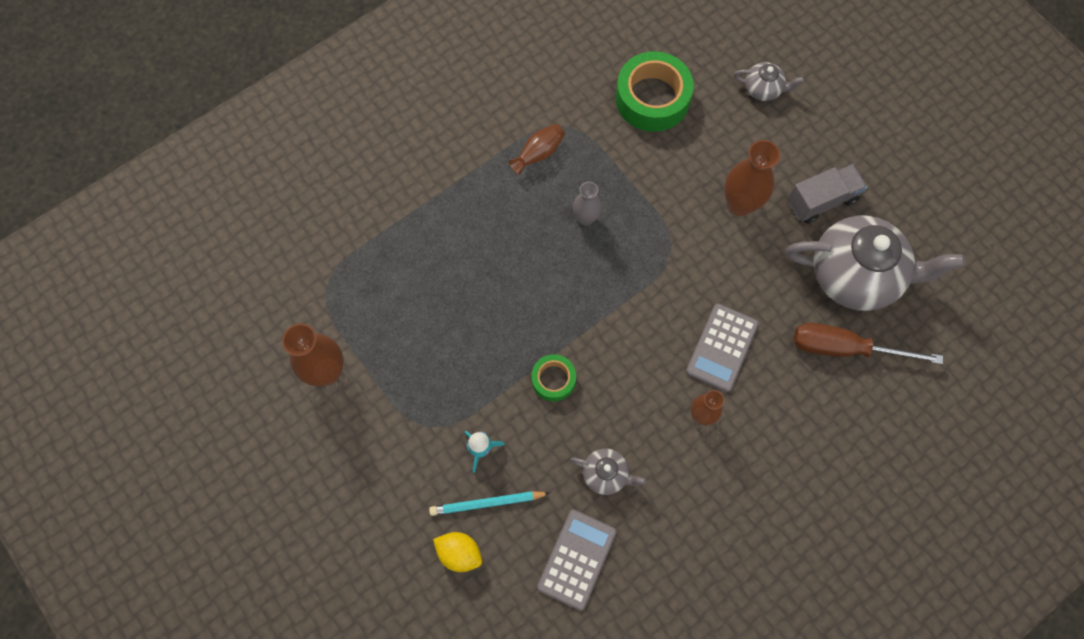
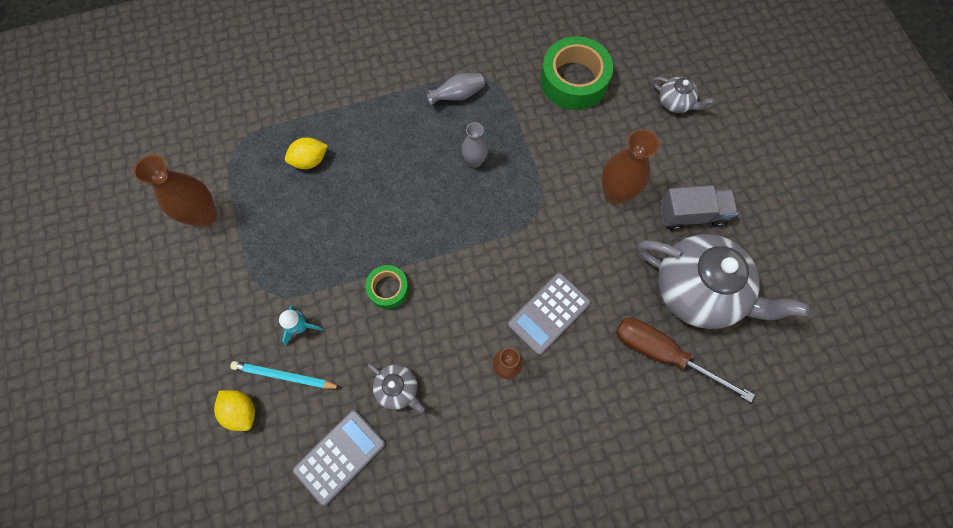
camera: 20 degrees right, 0 degrees up
(413, 275) = (310, 160): none -> yellow lemon
(538, 154) = (458, 95): brown vase -> grey vase

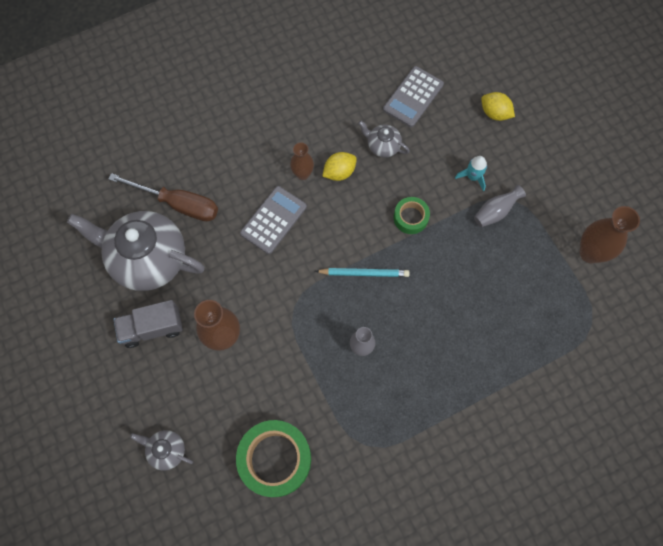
camera: 170 degrees right, 0 degrees up
(284, 375) = (472, 141): turquoise pencil -> turquoise pencil (364, 273)
(310, 160) = (517, 321): yellow lemon -> yellow lemon (339, 172)
(458, 95) = (393, 419): grey vase -> grey vase (495, 212)

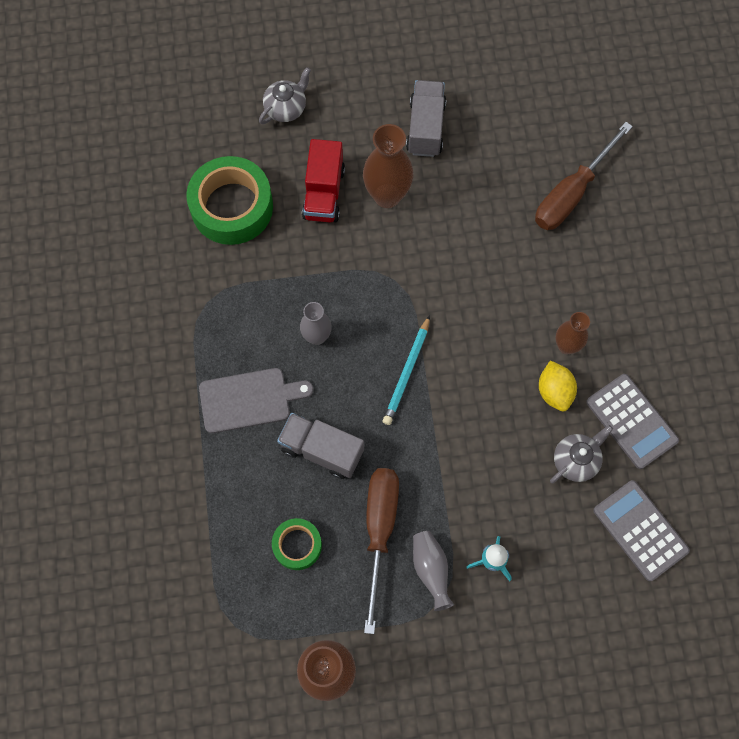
camera: 110 degrees right, 0 degrees up
(148, 259) = (511, 144): grey teapot -> none
(237, 388) = (324, 193): none -> red truck
(273, 220) = (514, 292): grey calculator -> grey calculator (631, 421)
(410, 217) = (460, 457): green tape -> green tape (297, 545)
(430, 379) = (249, 400): none -> grey cutting board
(446, 311) = (322, 450): none -> grey truck
(485, 253) = (379, 531): none -> brown screwdriver
(494, 113) = (580, 635): yellow lemon -> none

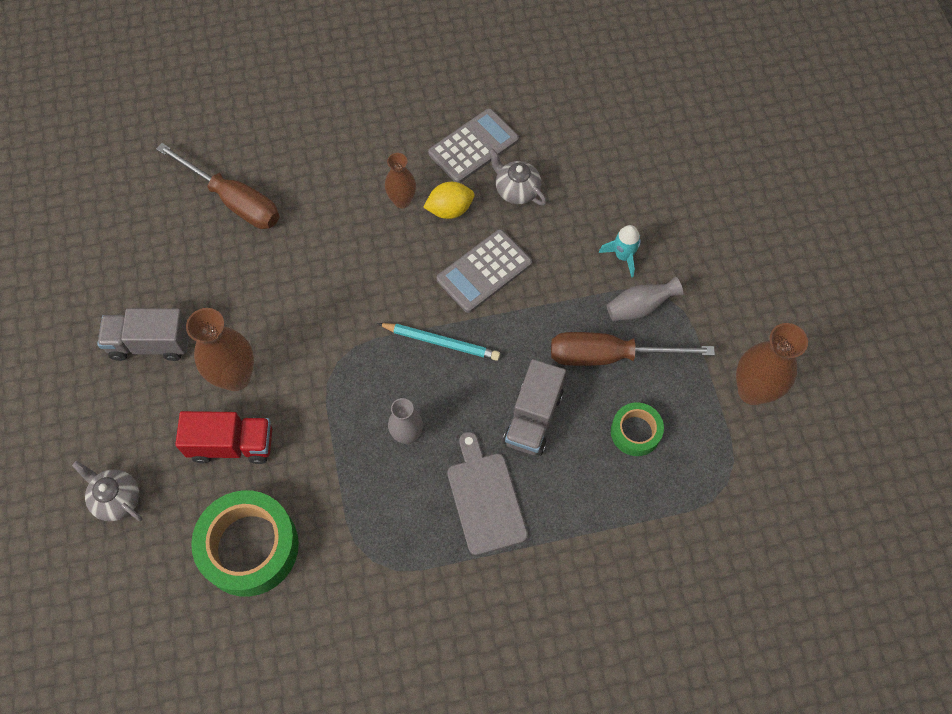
camera: 95 degrees left, 5 degrees down
(640, 530) = (575, 139): grey calculator -> grey calculator (484, 271)

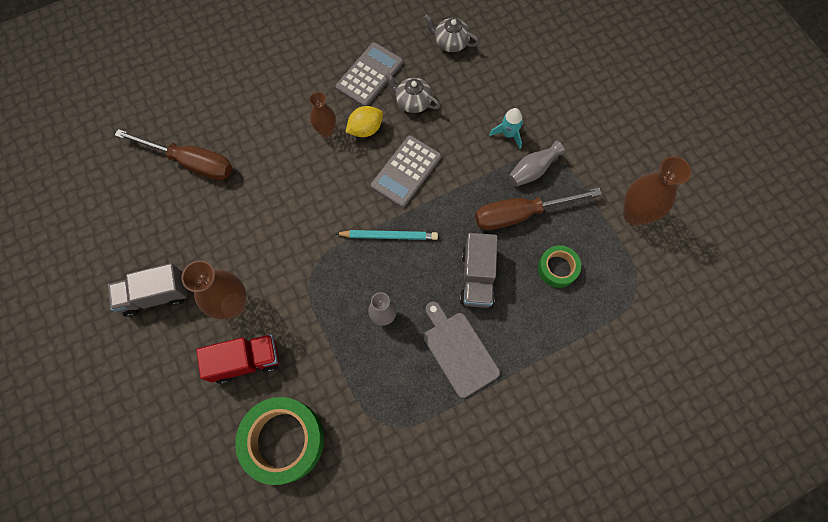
camera: 15 degrees left, 5 degrees up
(117, 499) = (163, 430): grey teapot -> grey teapot (450, 42)

